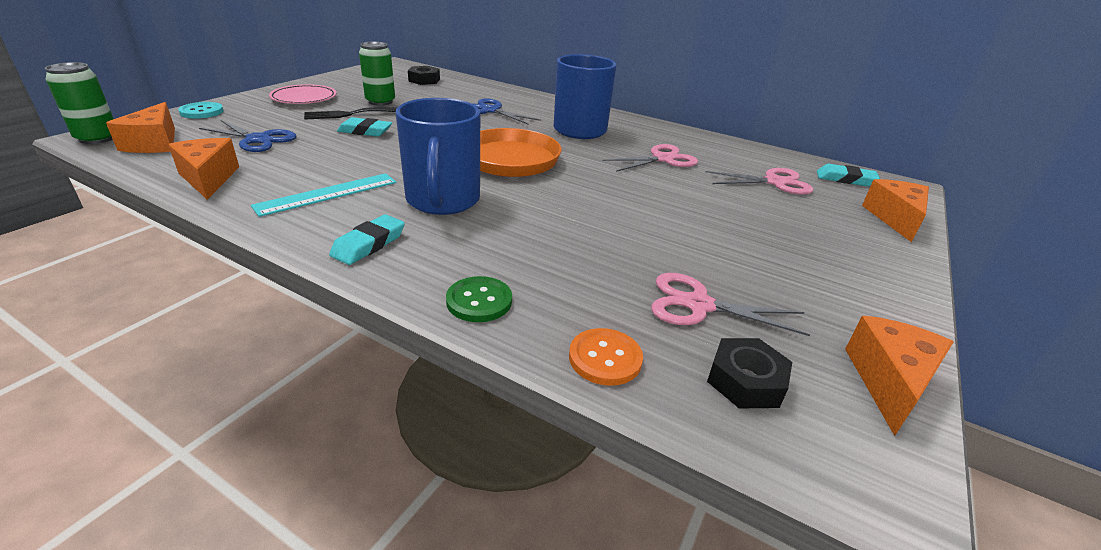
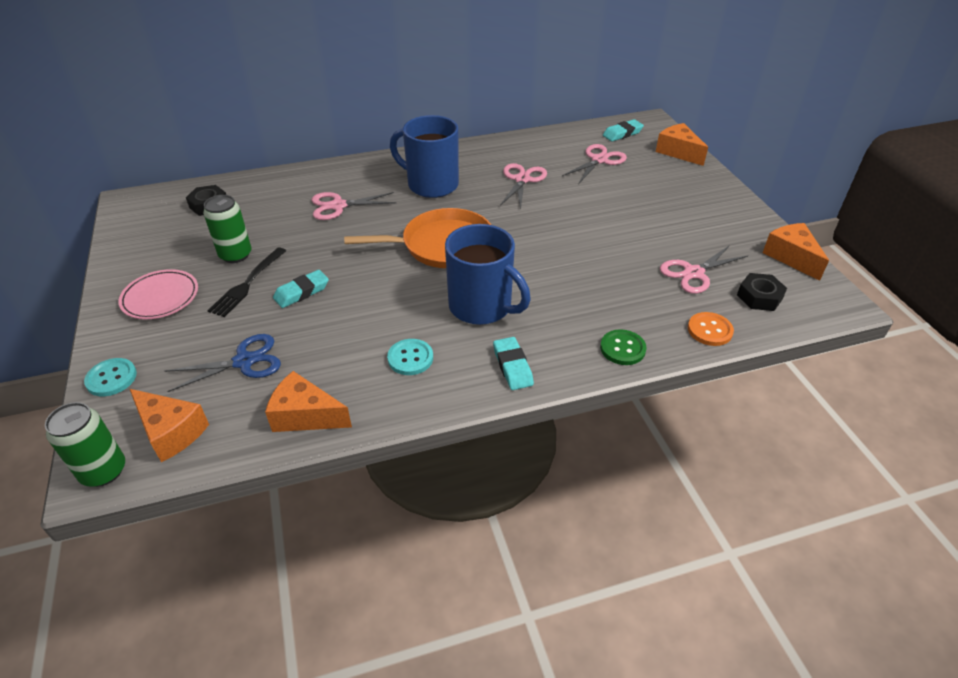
camera: 45 degrees left, 10 degrees up
(327, 194) = (410, 358): turquoise ruler -> turquoise button
(490, 110) = (338, 206): blue scissors -> pink scissors

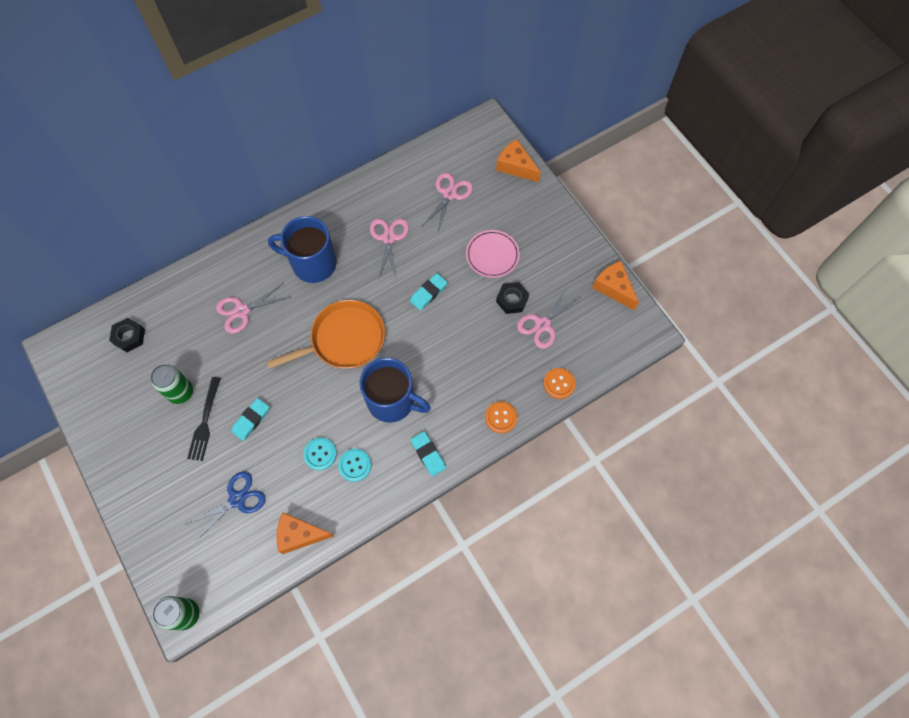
camera: 15 degrees left, 25 degrees up
(111, 378) = (148, 539): turquoise button -> turquoise button (320, 454)
(160, 297) = (143, 453): pink plate -> pink plate (492, 255)
(171, 432) = (215, 572): orange cheese -> none
(622, 133) = (464, 148): turquoise eraser -> turquoise eraser (428, 293)
(622, 348) = (501, 417): green button -> orange button
(759, 297) = (592, 339): black nut -> black nut (512, 300)

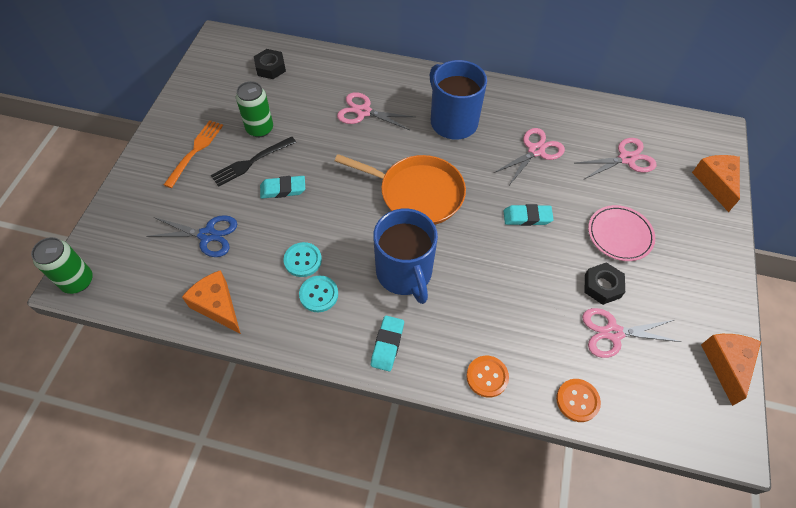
camera: 45 degrees right, 10 degrees down
(153, 452) = (195, 151): none -> orange fork

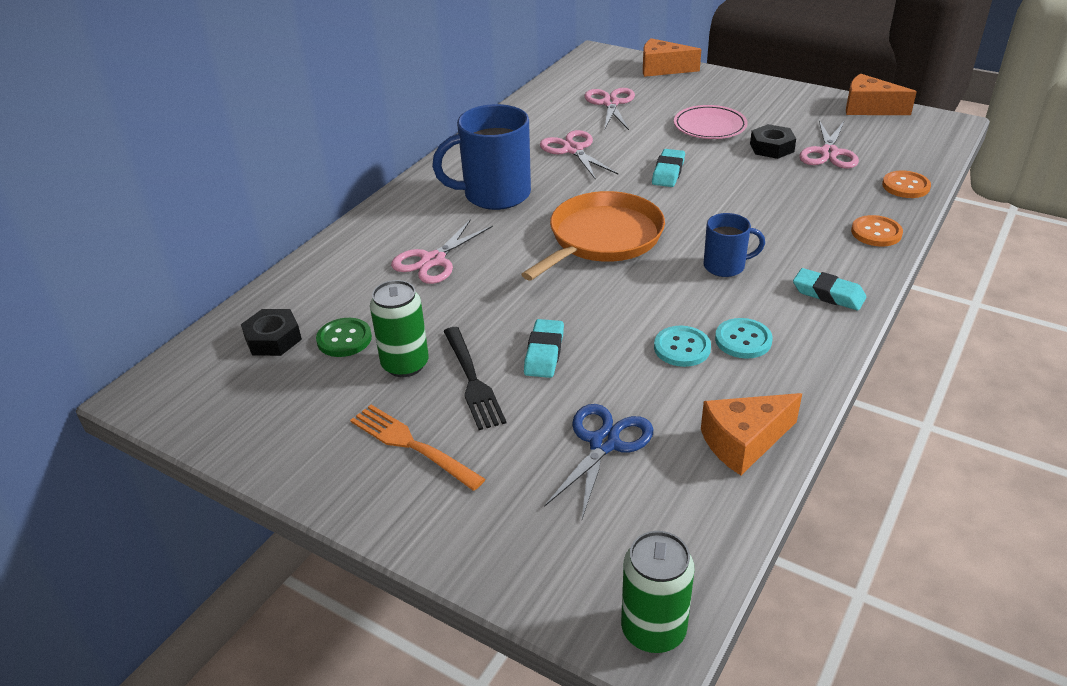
camera: 70 degrees left, 20 degrees down
(276, 96) = (344, 339): none -> green button
(404, 273) = (725, 266): blue mug -> blue mug, size x0.54

